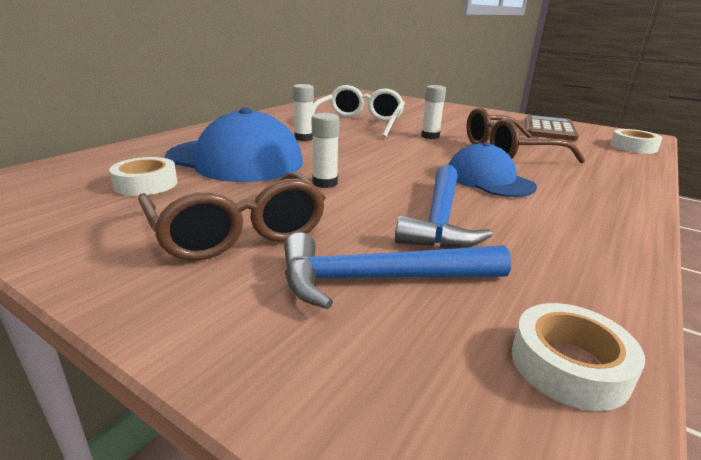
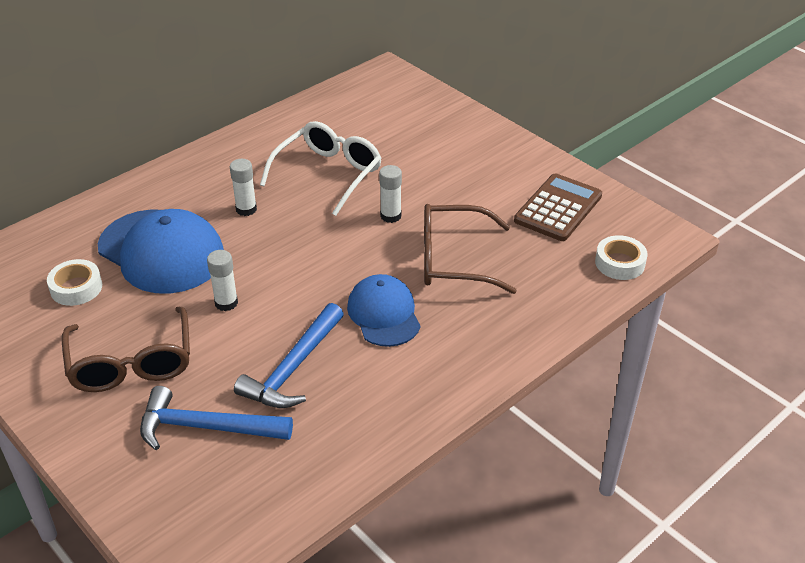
camera: 15 degrees right, 15 degrees up
(569, 365) = (272, 508): white tape -> none

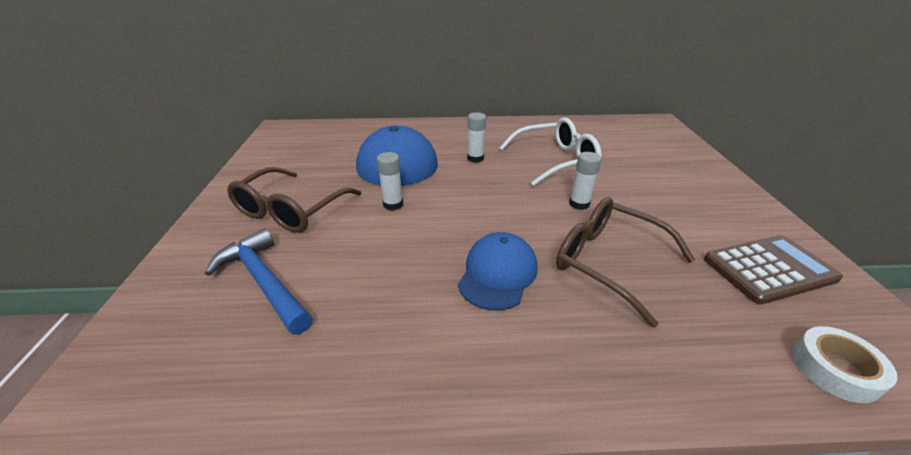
camera: 40 degrees right, 5 degrees down
(76, 288) = (328, 157): white tape -> none
(293, 368) = (377, 275): blue hammer -> none

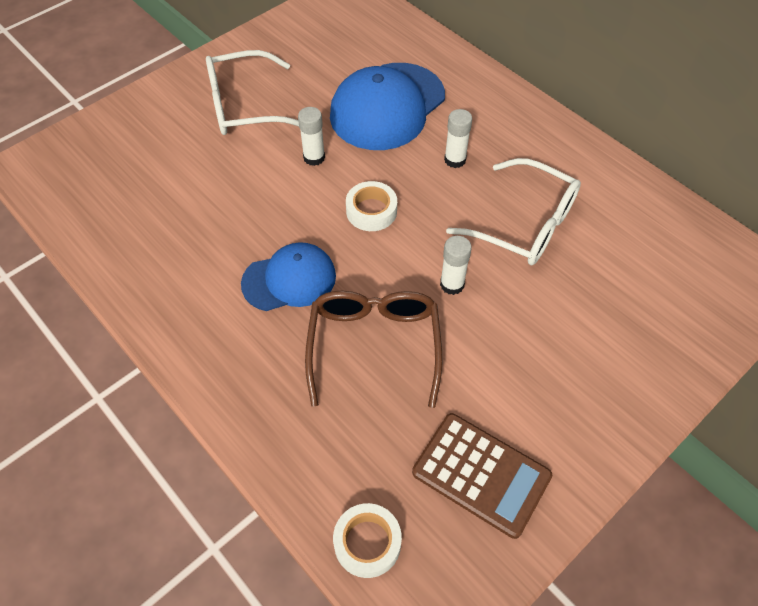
camera: 50 degrees right, 20 degrees up
(264, 282) = (164, 159): blue hammer -> none
(290, 211) = (244, 106): brown glasses -> white glasses
(476, 204) = (371, 211): none -> white tape

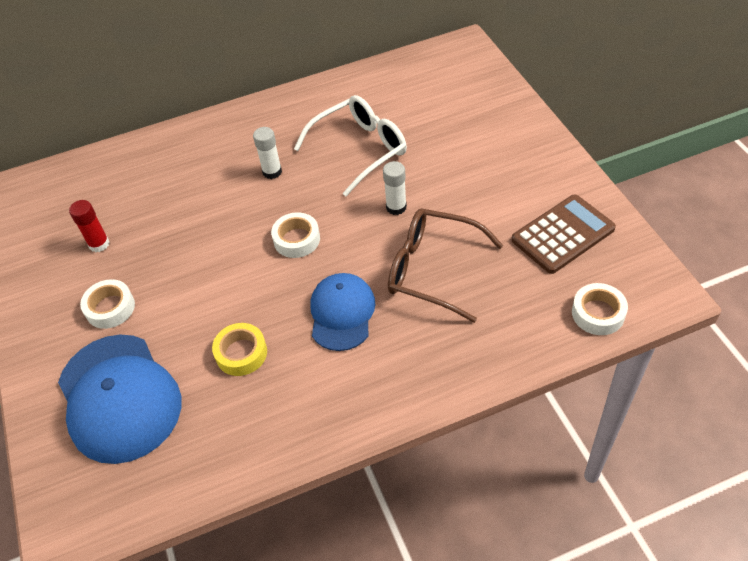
camera: 65 degrees left, 5 degrees down
(220, 215) = (241, 353): none -> yellow tape
(244, 106) = (110, 308): white glasses -> white tape
(311, 70) = (99, 244): none -> red glue stick
(314, 157) = (212, 266): white glue stick -> none
(387, 106) = (183, 200): blue cap -> blue cap (119, 397)

